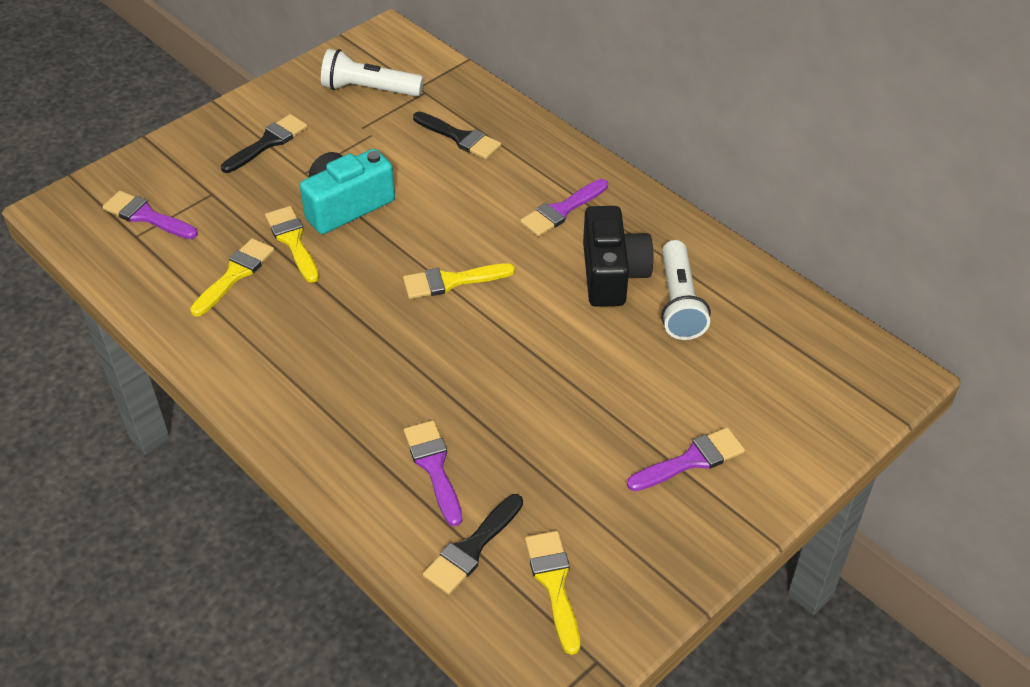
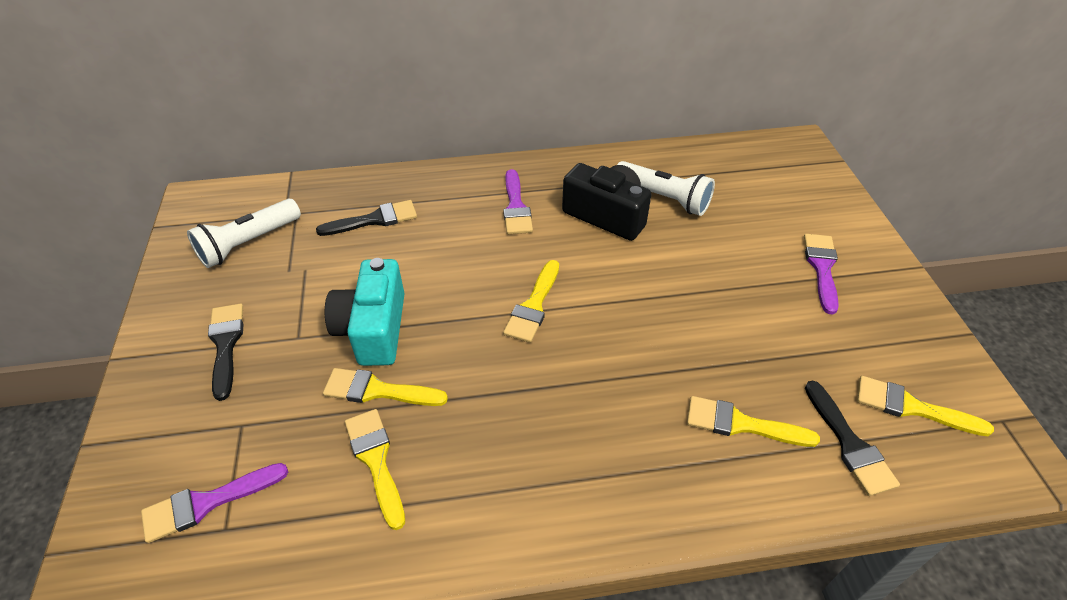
camera: 55 degrees left, 0 degrees up
(434, 467) = (741, 424): purple brush -> yellow brush

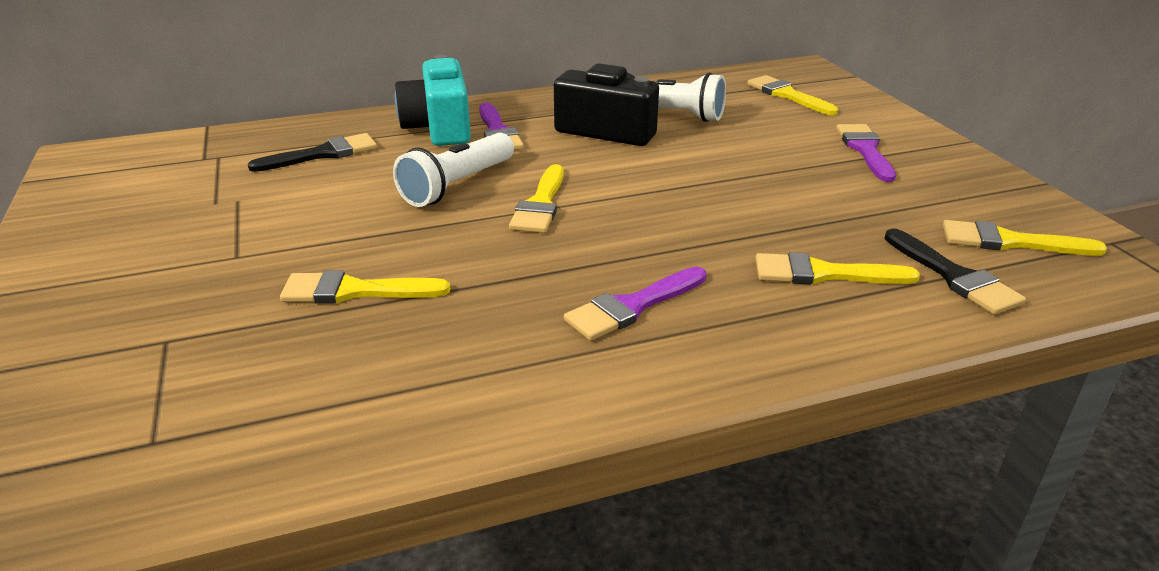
camera: 10 degrees left, 15 degrees down
(207, 503) = (122, 419): purple brush -> purple brush (632, 306)
(226, 344) = (135, 271): black brush -> none
(249, 243) = (157, 184): white flashlight -> white flashlight (457, 185)
(373, 329) = (338, 240): turquoise camera -> turquoise camera (439, 128)
(376, 460) = (364, 352): yellow brush -> yellow brush (787, 95)

